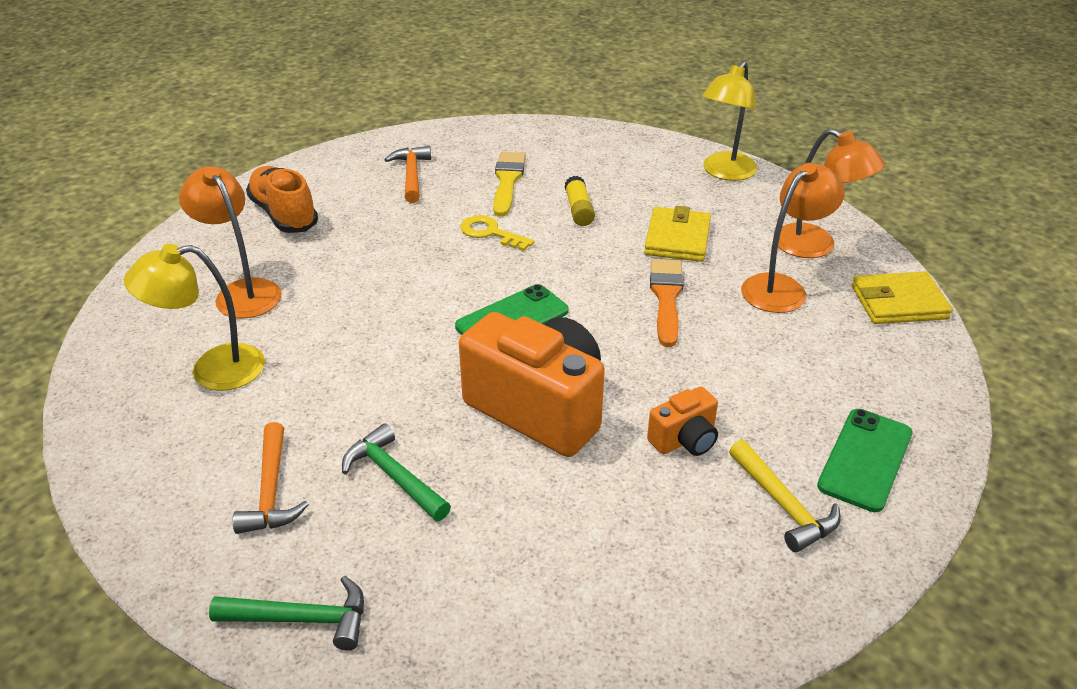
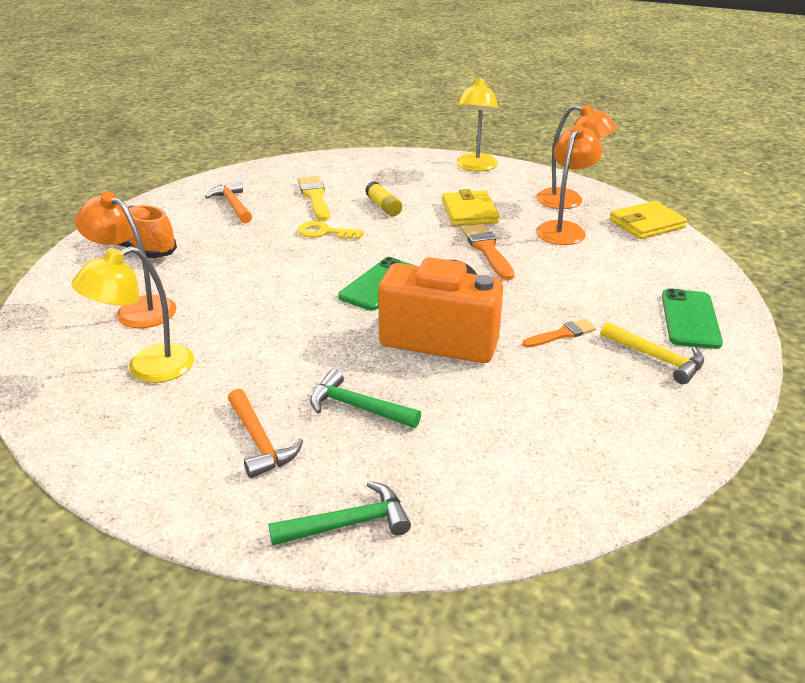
camera: 20 degrees left, 5 degrees down
(684, 440) = (561, 334): orange camera -> orange brush

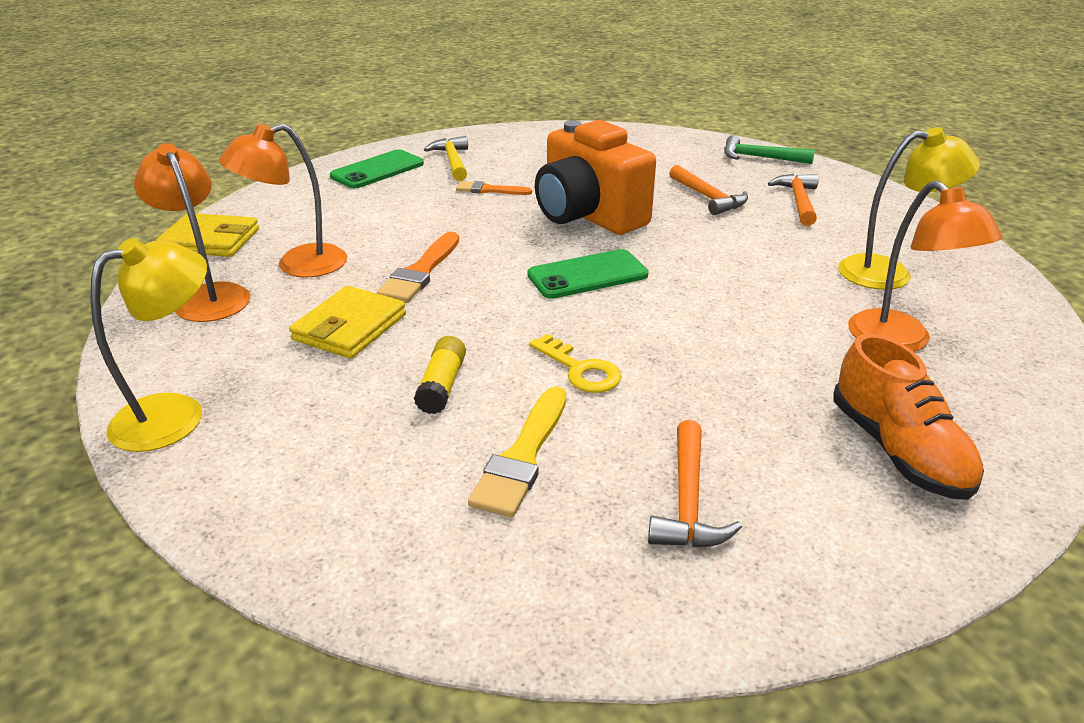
camera: 145 degrees left, 0 degrees up
(357, 407) = (708, 198): green hammer -> orange hammer

